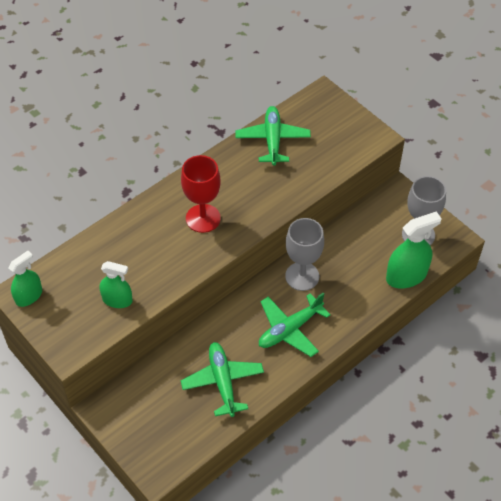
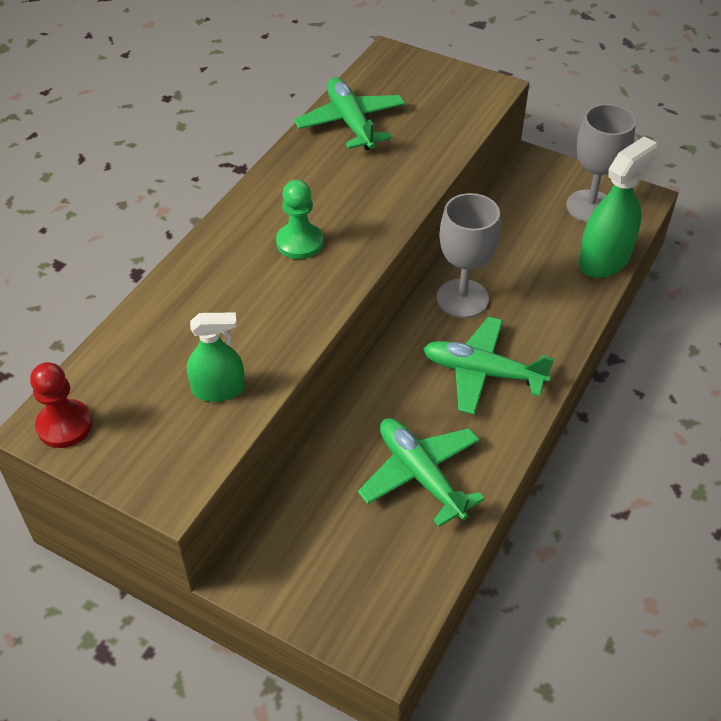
camera: 20 degrees left, 5 degrees down
(29, 296) = (64, 425): green spray bottle -> red pawn
(203, 218) = (299, 242): red goblet -> green pawn
(290, 329) = (482, 373): green plane -> green plane turned 75 degrees clockwise

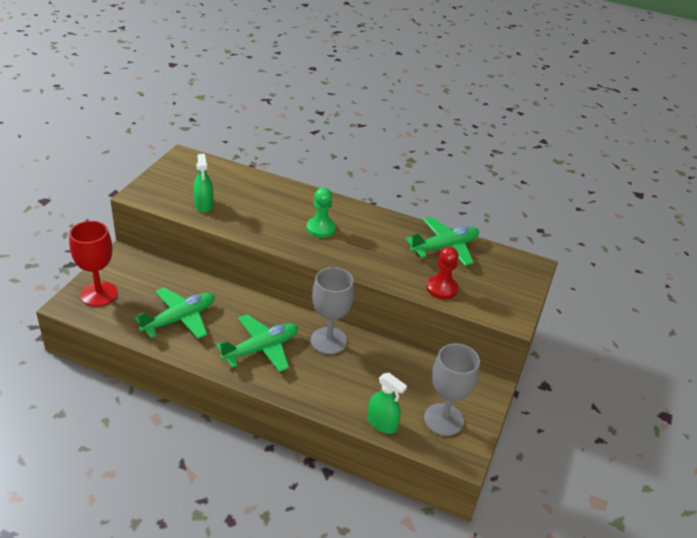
camera: 80 degrees right, 10 degrees down
(64, 425) = (183, 162): red pawn -> red pawn (442, 288)
(356, 600) = (99, 294): none -> red goblet
(482, 373) = (261, 349): green plane -> green plane turned 45 degrees clockwise
(604, 260) = (382, 423): green spray bottle -> green spray bottle, size x0.64

